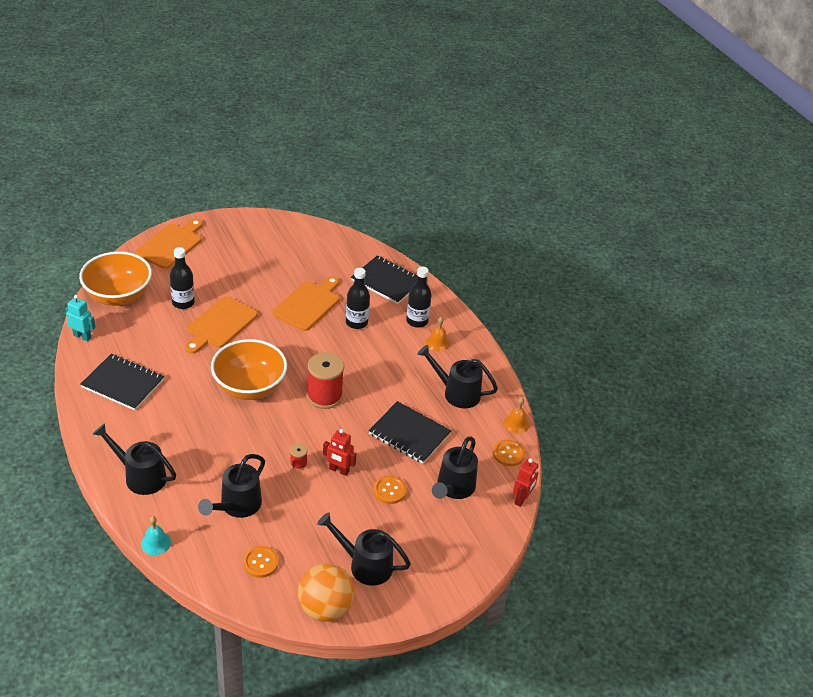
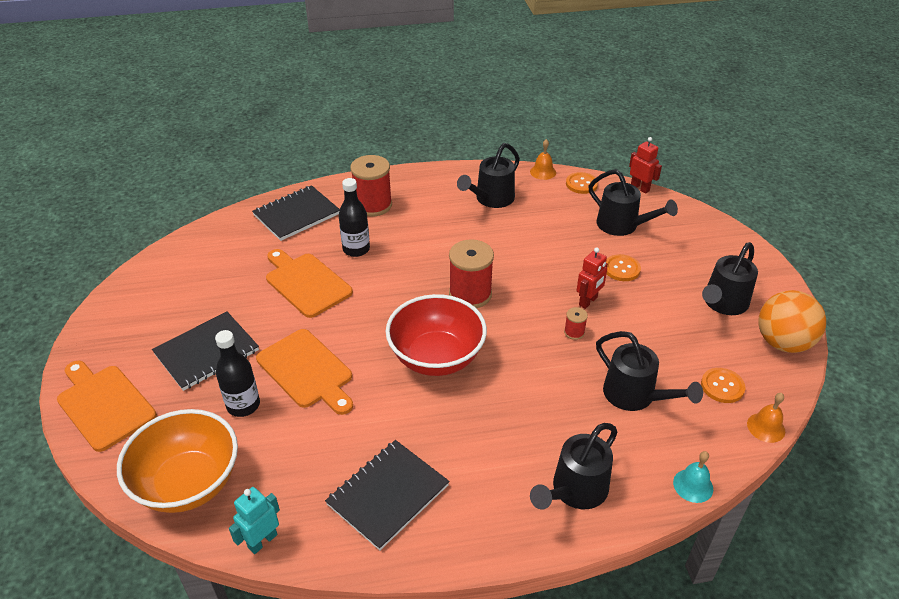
camera: 70 degrees left, 0 degrees up
(249, 387) = (436, 357): orange bowl -> red bowl
(409, 434) = (543, 241): black notebook -> black notebook (206, 352)
(417, 321) = (373, 205): black bottle -> red spool
(437, 343) = (413, 198): orange bell -> orange bell (766, 427)

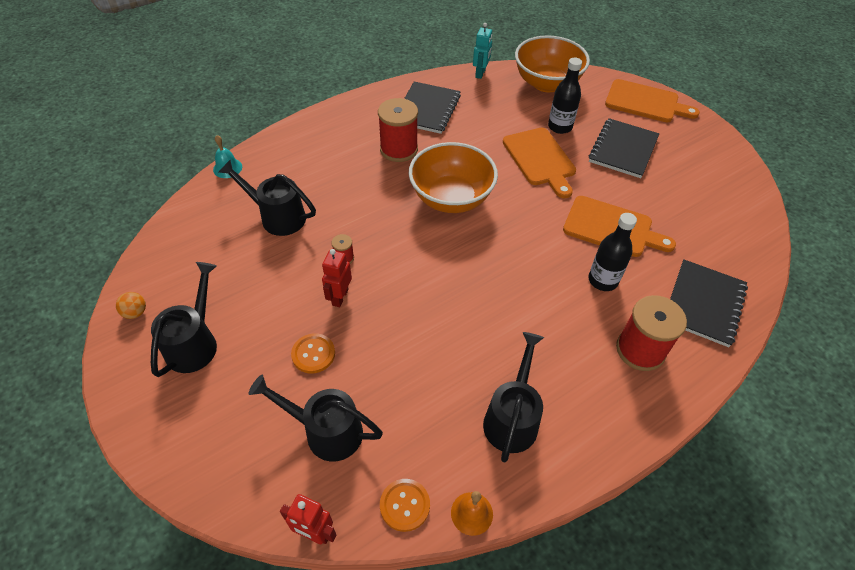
camera: 155 degrees right, 10 degrees up
(306, 371) = (540, 159): orange cutting board -> orange cutting board turned 135 degrees counterclockwise
(436, 357) = (451, 198): red bowl -> orange bowl
(470, 294) = (458, 266): red spool -> red spool (399, 149)
(574, 491) = (310, 142): black watering can -> none
(722, 386) = (201, 248): orange button -> none
(766, 427) = (167, 224): orange bell -> none
(782, 343) = (135, 312): orange ball -> orange ball, size x0.42

